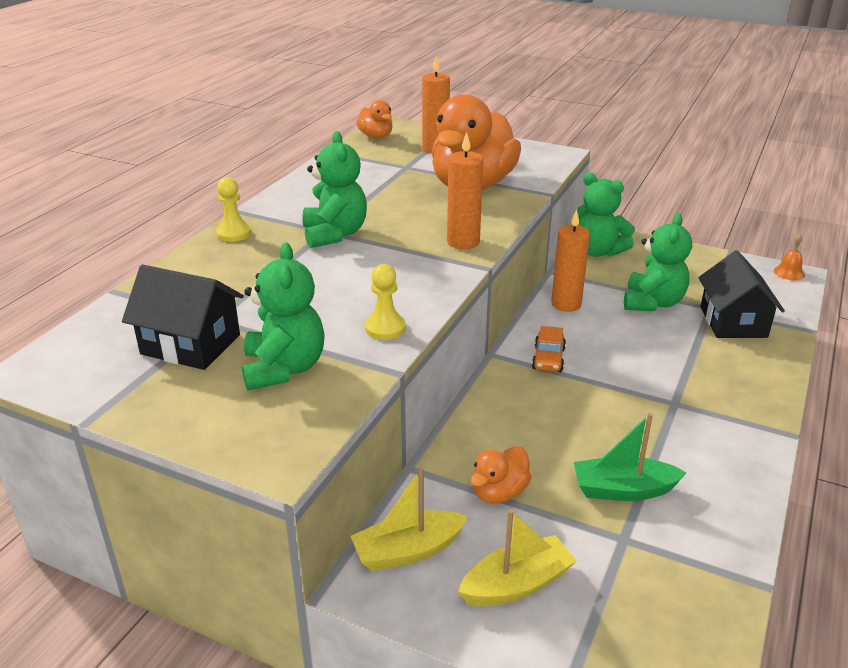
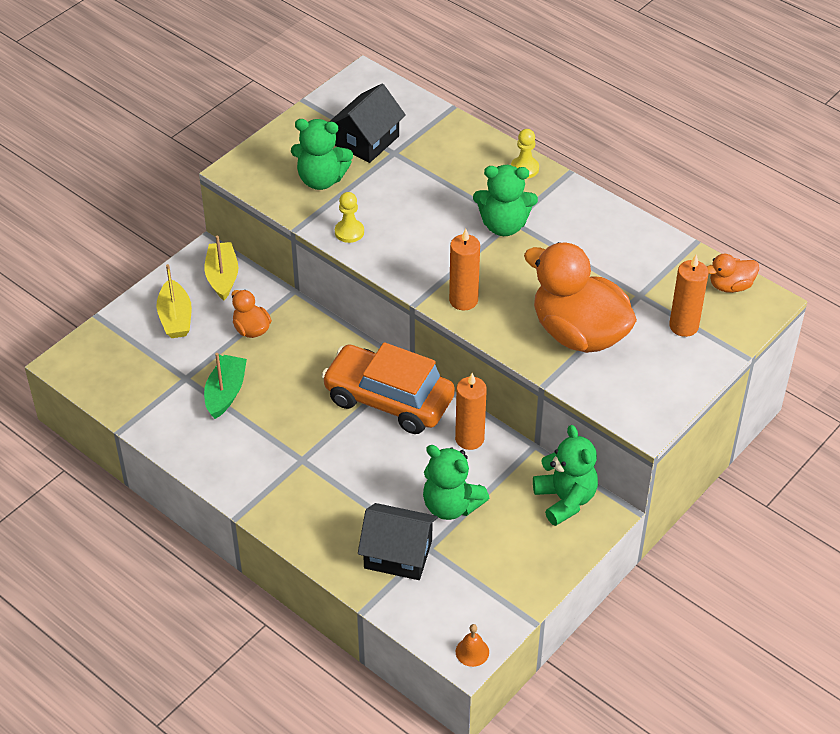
camera: 105 degrees right, 15 degrees up
(548, 359) = (389, 399): orange car -> orange car, size x2.42
(598, 251) = (565, 500): green teddy bear -> green teddy bear turned 105 degrees clockwise

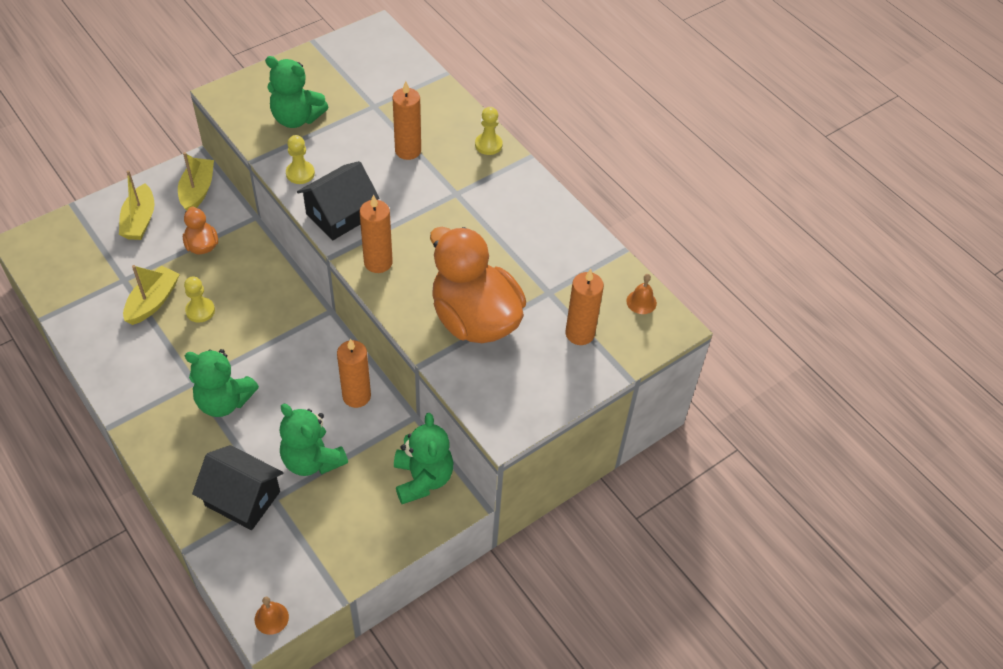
camera: 10 degrees right, 5 degrees up
(225, 393) = (153, 302): green boat -> yellow boat
(278, 391) = (200, 311): none -> yellow pawn
(367, 141) = (354, 90): black house -> black house (340, 215)
(389, 399) = (297, 340): orange car -> none
(447, 189) = (408, 150): none -> orange candle
(504, 225) = (446, 196): green teddy bear -> green teddy bear (224, 401)
(730, 286) = (641, 302): orange duck -> orange bell

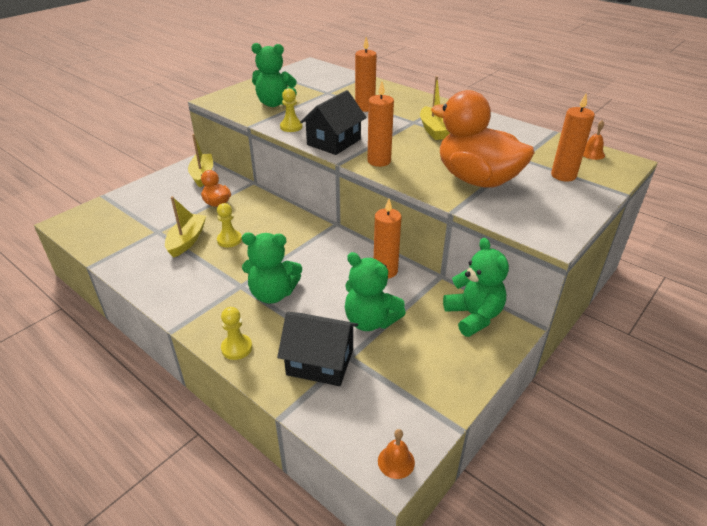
camera: 10 degrees left, 15 degrees down
(139, 221) = (161, 196): yellow boat -> yellow boat (433, 130)
(488, 145) = (420, 99): yellow pawn -> yellow pawn (236, 348)

